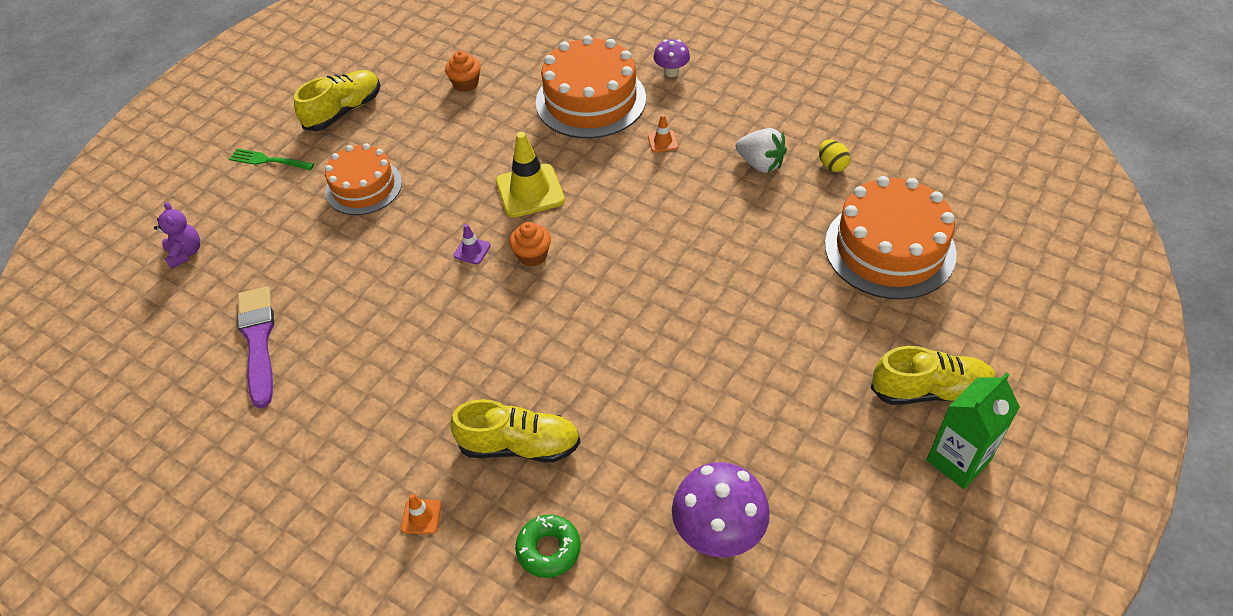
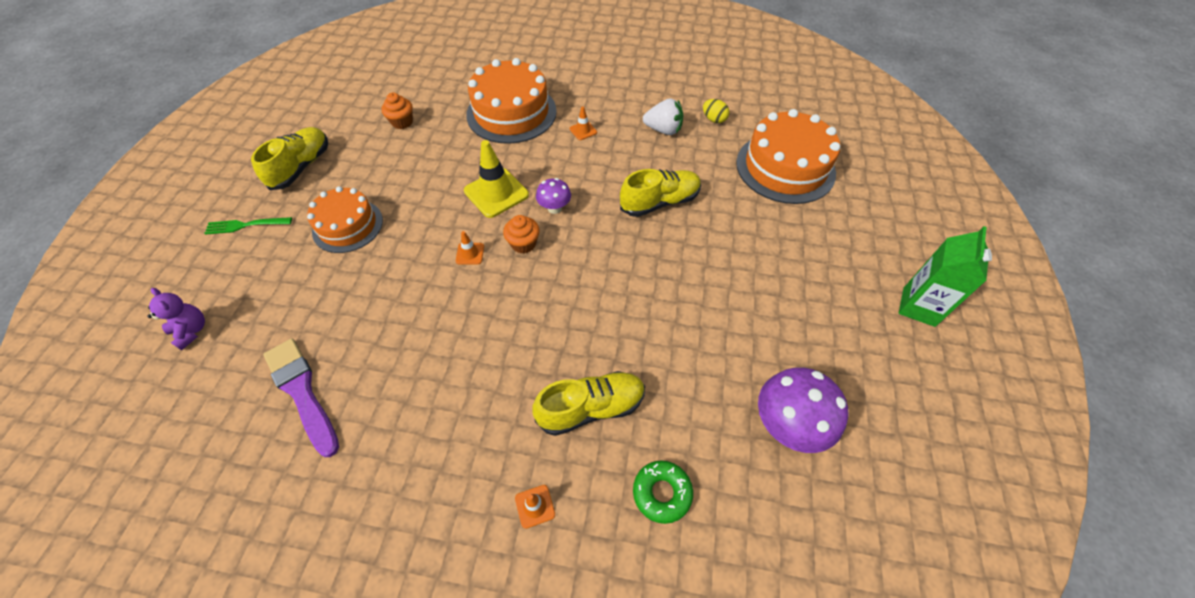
camera: 25 degrees left, 5 degrees up
(472, 250) = (470, 253): purple traffic cone -> orange traffic cone
(671, 72) = (563, 79): purple mushroom -> purple mushroom (554, 208)
(930, 391) = (870, 261): yellow shoe -> yellow shoe (659, 202)

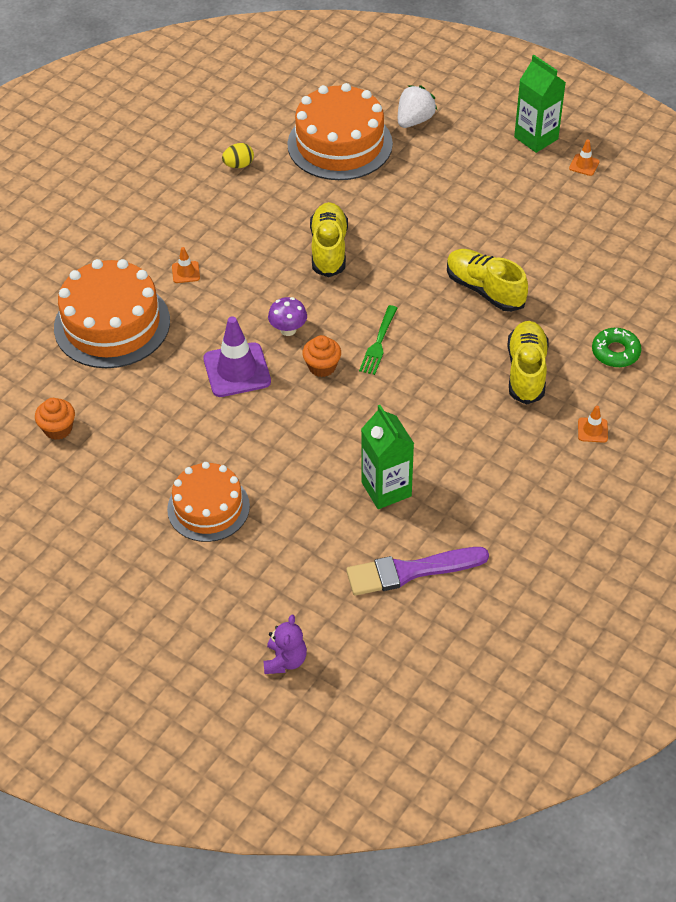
camera: 65 degrees left, 5 degrees down
(191, 331) = (285, 660): purple teddy bear -> purple teddy bear turned 120 degrees clockwise
(245, 225) = (149, 604): green fork -> green fork (378, 343)
(301, 167) = (78, 540): yellow shoe -> yellow shoe (485, 290)
(397, 338) = (386, 489): none -> green carton
(470, 253) = (310, 411): orange traffic cone -> orange traffic cone (584, 165)
(496, 193) = (237, 370): yellow traffic cone -> purple traffic cone
(663, 130) = (228, 209): white strawberry -> white strawberry (414, 120)
(787, 425) = (596, 260): purple mushroom -> none

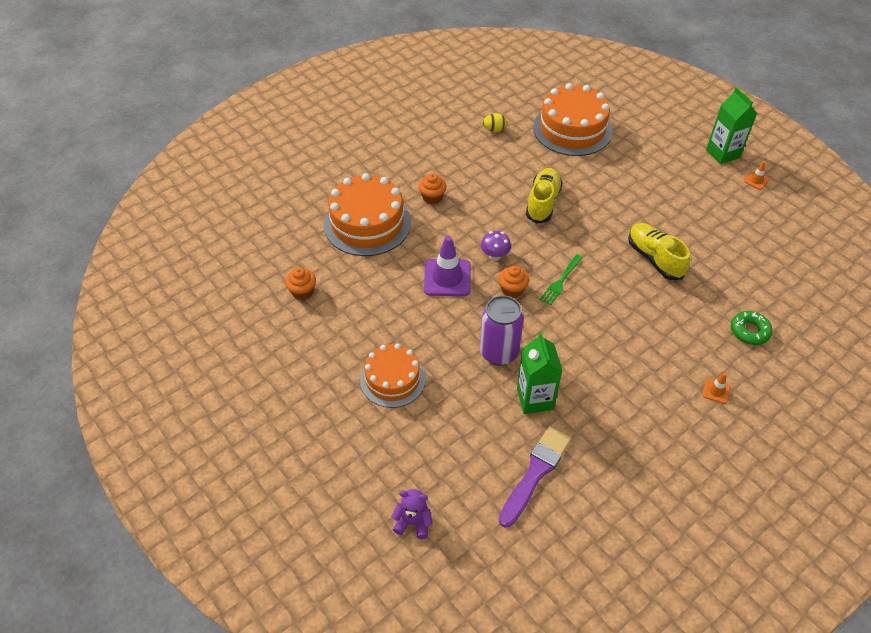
camera: 15 degrees right, 0 degrees up
(185, 272) = (432, 197): orange traffic cone -> orange cupcake
(285, 660) = (413, 522): purple teddy bear -> purple teddy bear turned 105 degrees counterclockwise
(328, 446) = (499, 352): none -> purple can
(410, 571) = (535, 473): purple brush -> purple brush turned 120 degrees clockwise
(414, 120) = (632, 123): white strawberry -> none
(526, 371) = (672, 330): yellow shoe -> none

